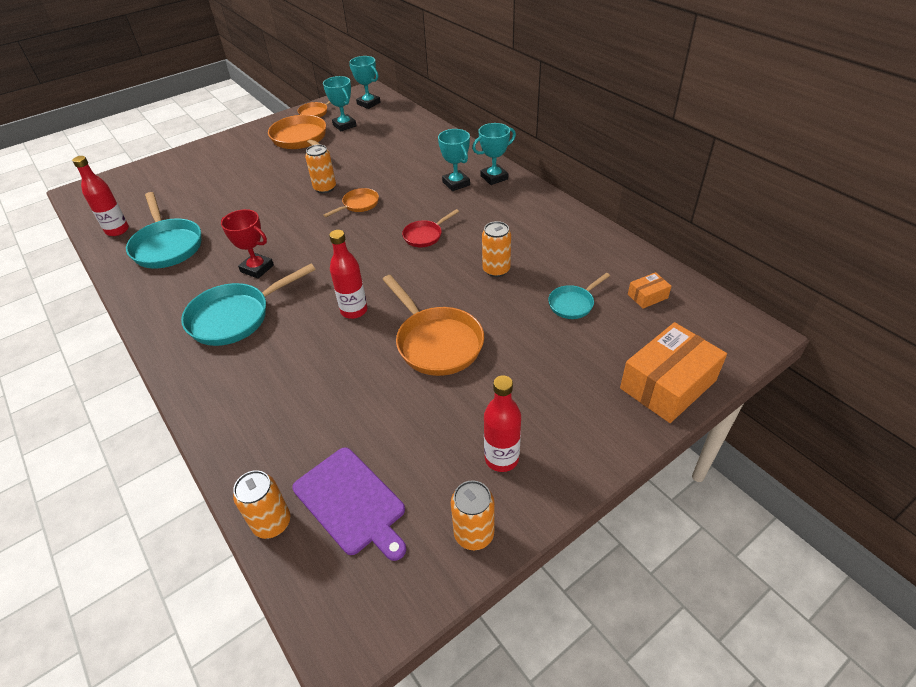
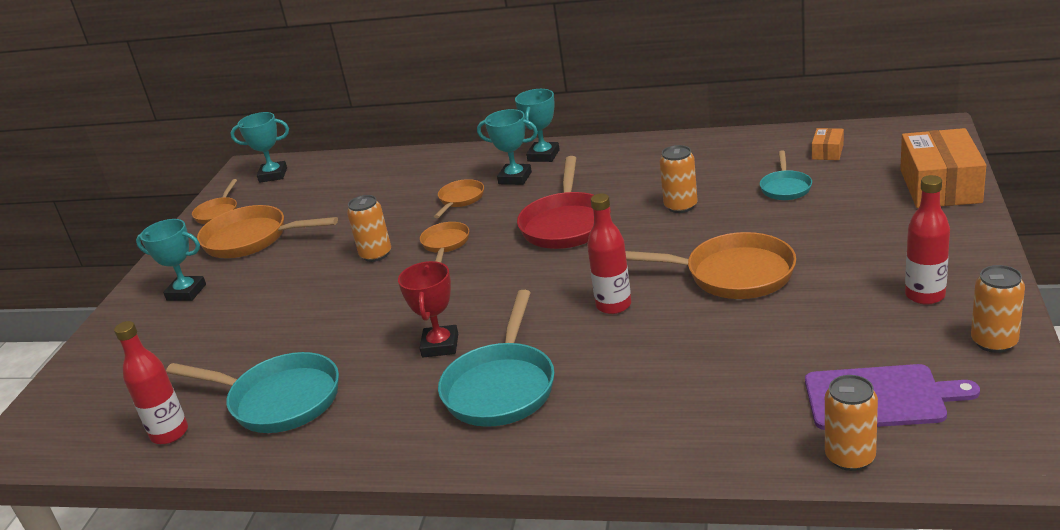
camera: 40 degrees left, 15 degrees down
(257, 268) = (440, 345): red trophy -> red trophy turned 75 degrees counterclockwise
(344, 125) = (283, 203): turquoise trophy -> turquoise trophy (186, 292)
(410, 179) = (460, 199): none -> orange pan
(425, 236) = (566, 224): red pan -> red pan, size x1.84

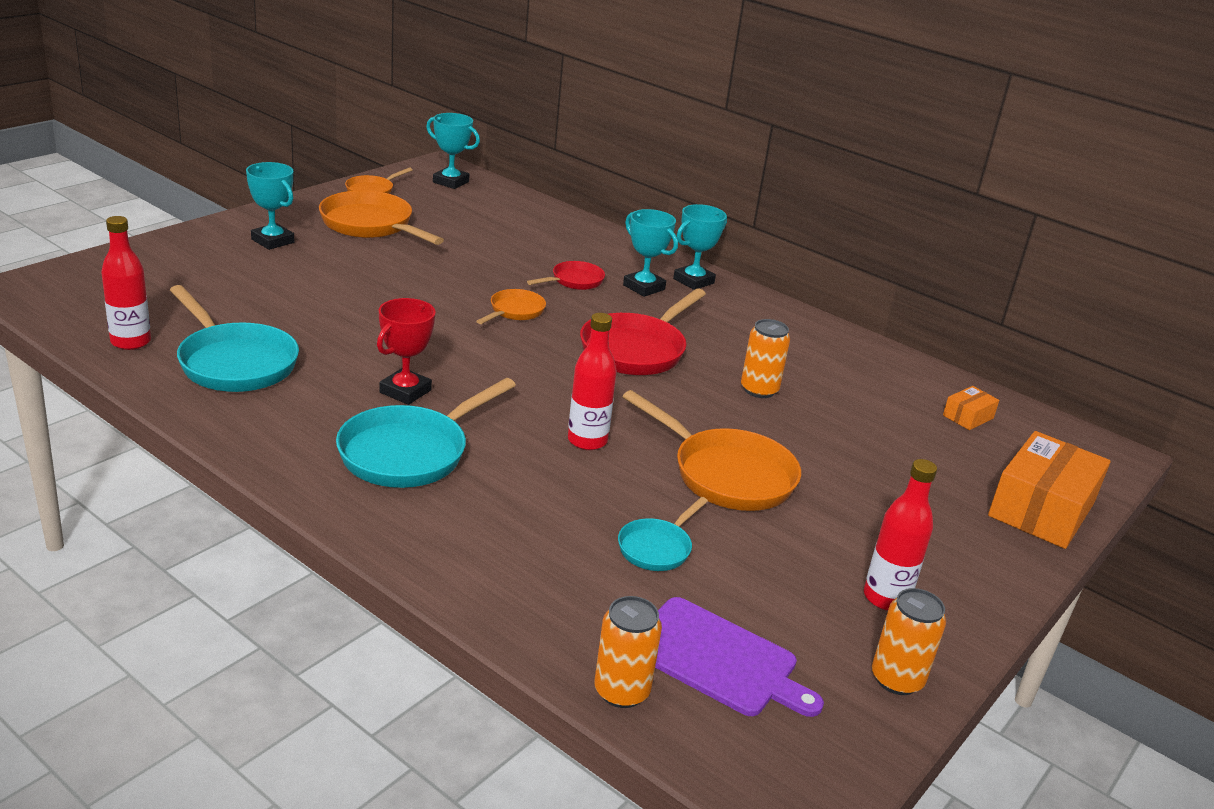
camera: 20 degrees right, 0 degrees up
(376, 254) = (449, 289): orange can -> none
(460, 199) = (574, 281): orange pan -> red pan
(785, 188) = (881, 427): turquoise pan -> turquoise pan (657, 548)

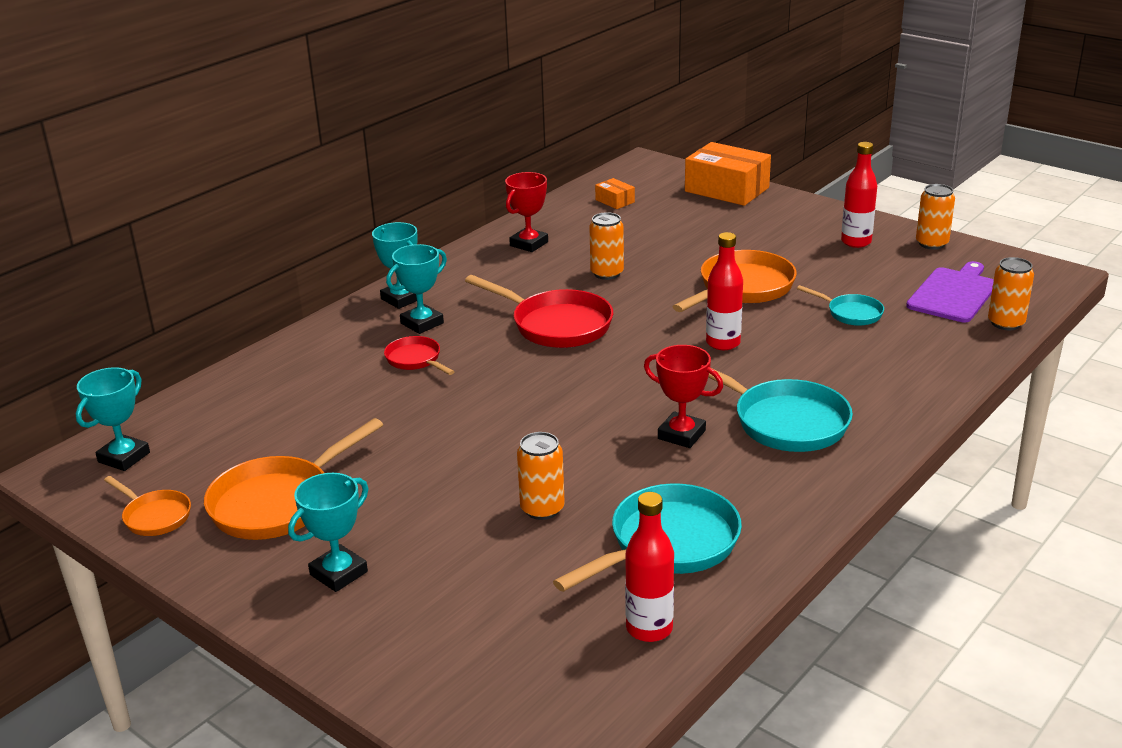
camera: 85 degrees left, 0 degrees up
(314, 316) = (542, 509): none -> orange can
(515, 311) = (495, 389): orange pan -> none
(828, 352) = (529, 244): none -> red trophy

